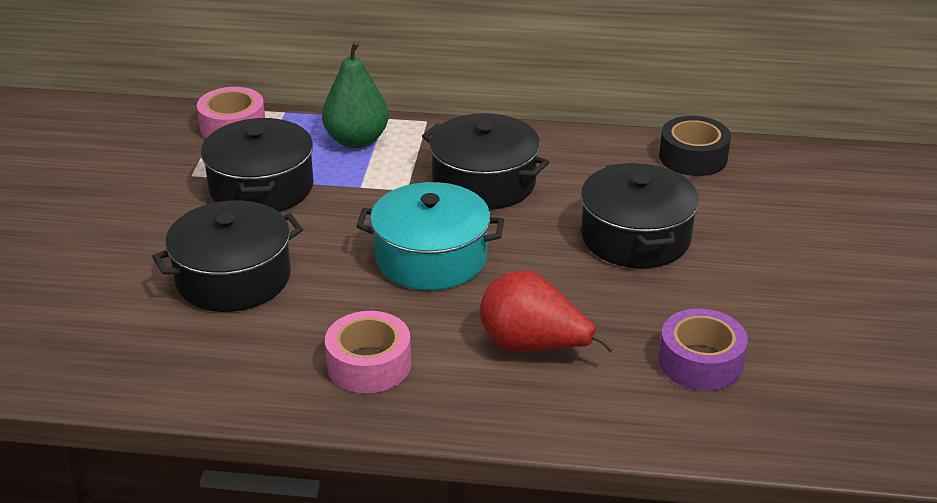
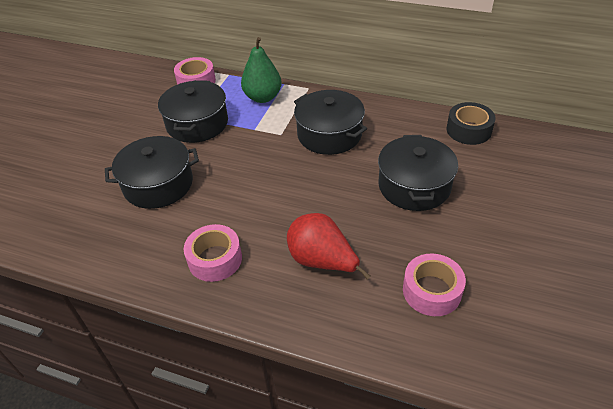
camera: 15 degrees right, 10 degrees up
(431, 258) = (279, 185): turquoise pot -> none
(700, 362) = (431, 291): purple tape -> pink tape

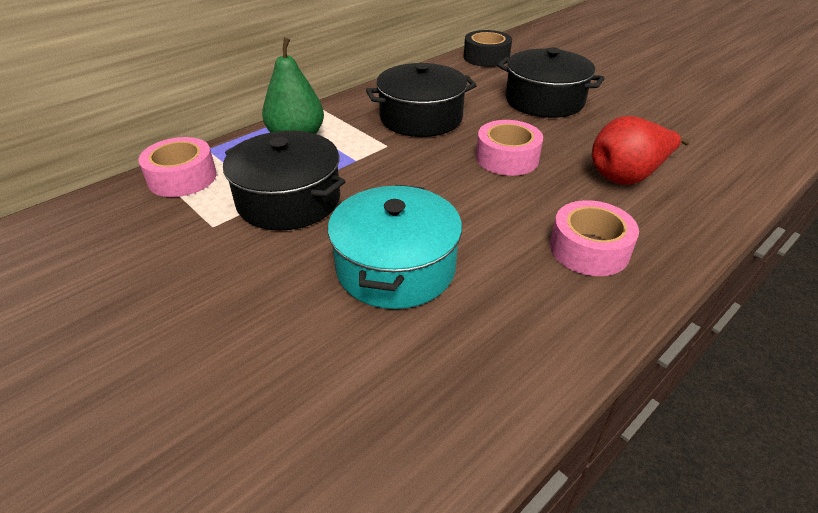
camera: 65 degrees left, 5 degrees down
(158, 184) = (396, 267): black pot -> turquoise pot
(431, 291) = (691, 133): pink tape -> pink tape (507, 158)

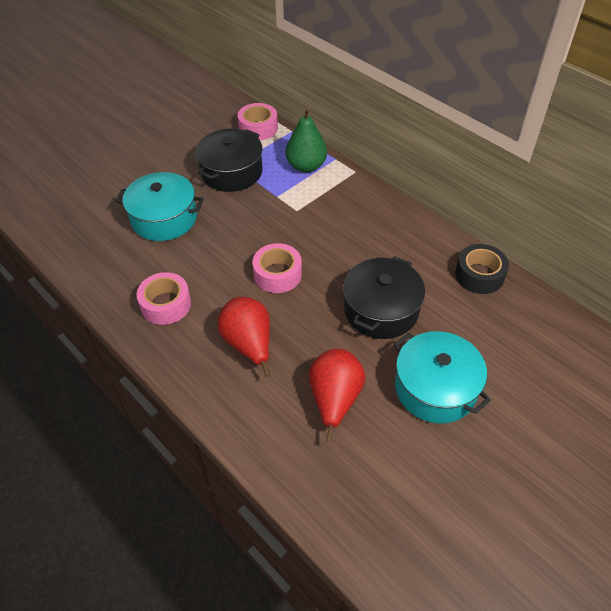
camera: 90 degrees right, 10 degrees up
(421, 118) = (340, 227): black pot -> none
(627, 82) = (435, 388): none -> turquoise pot
(670, 126) = (335, 399): none -> red pear

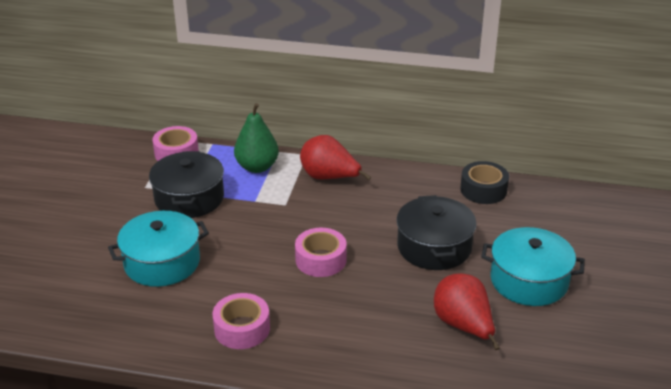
camera: 35 degrees left, 15 degrees down
(249, 344) = (352, 322): red pear -> red pear (329, 178)

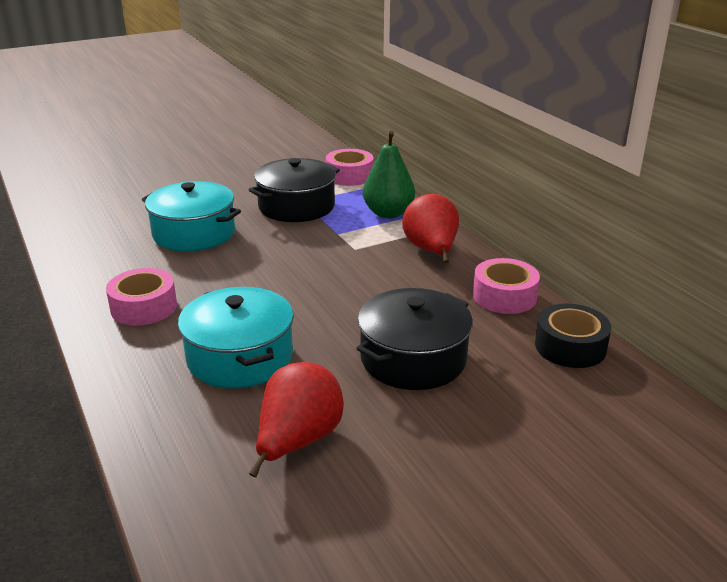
camera: 50 degrees right, 5 degrees down
(321, 260) = (296, 302): pink tape -> pink tape (504, 296)
(529, 280) = (450, 458): turquoise pot -> turquoise pot (240, 357)

